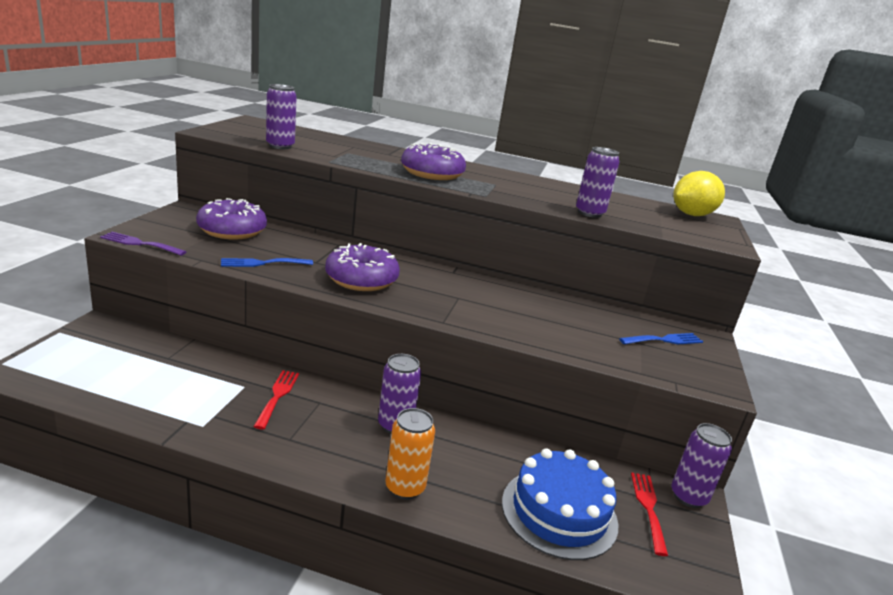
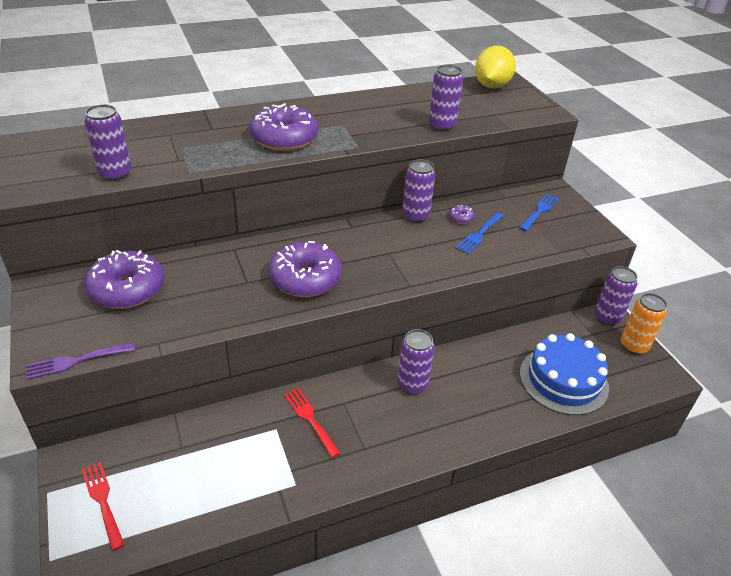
camera: 35 degrees left, 15 degrees up
(262, 263) = (211, 312): blue fork -> blue fork (479, 235)
(405, 487) = (473, 429): orange can -> orange can (633, 346)
(522, 290) = (415, 216): none -> purple can
(566, 309) = (461, 218): none -> purple donut
(648, 508) = (598, 342): red fork -> red fork (102, 501)

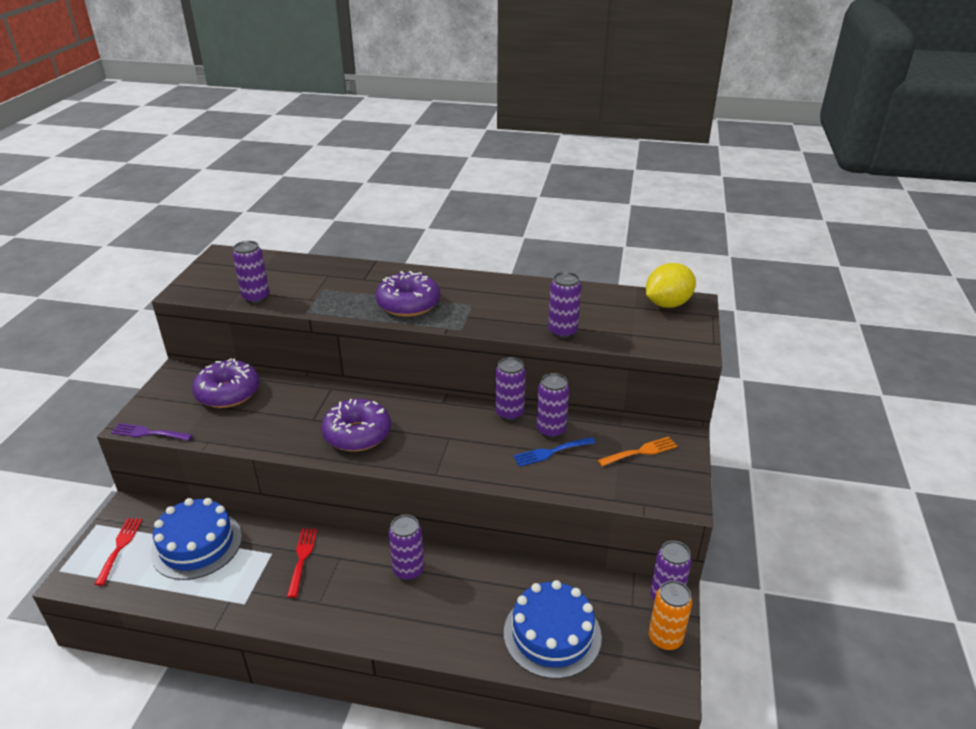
camera: 35 degrees right, 5 degrees down
(190, 457) = (197, 544): none -> blue cake
(461, 218) = (551, 430): purple donut -> purple can
(539, 211) = (640, 452): blue fork -> orange fork

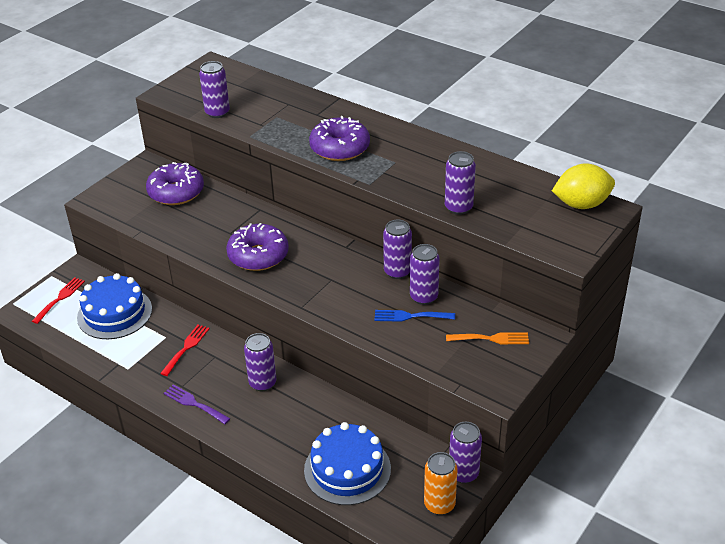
camera: 25 degrees right, 5 degrees up
(148, 433) = (101, 211): purple fork -> purple fork (194, 404)

